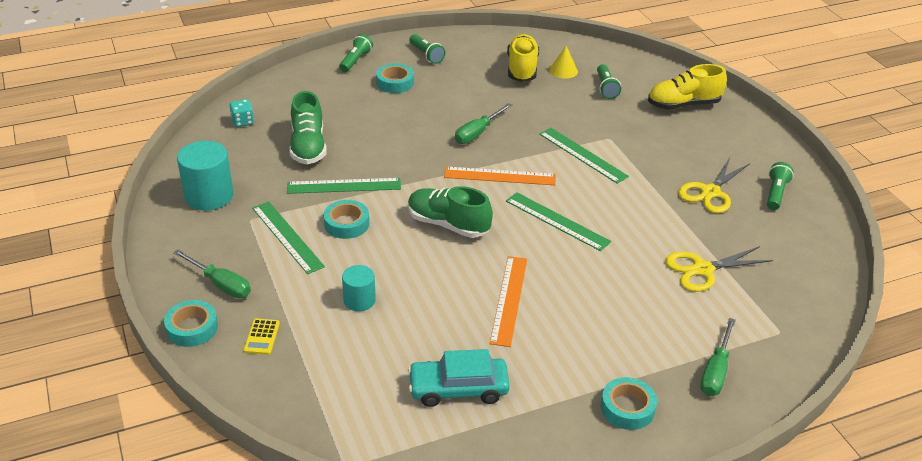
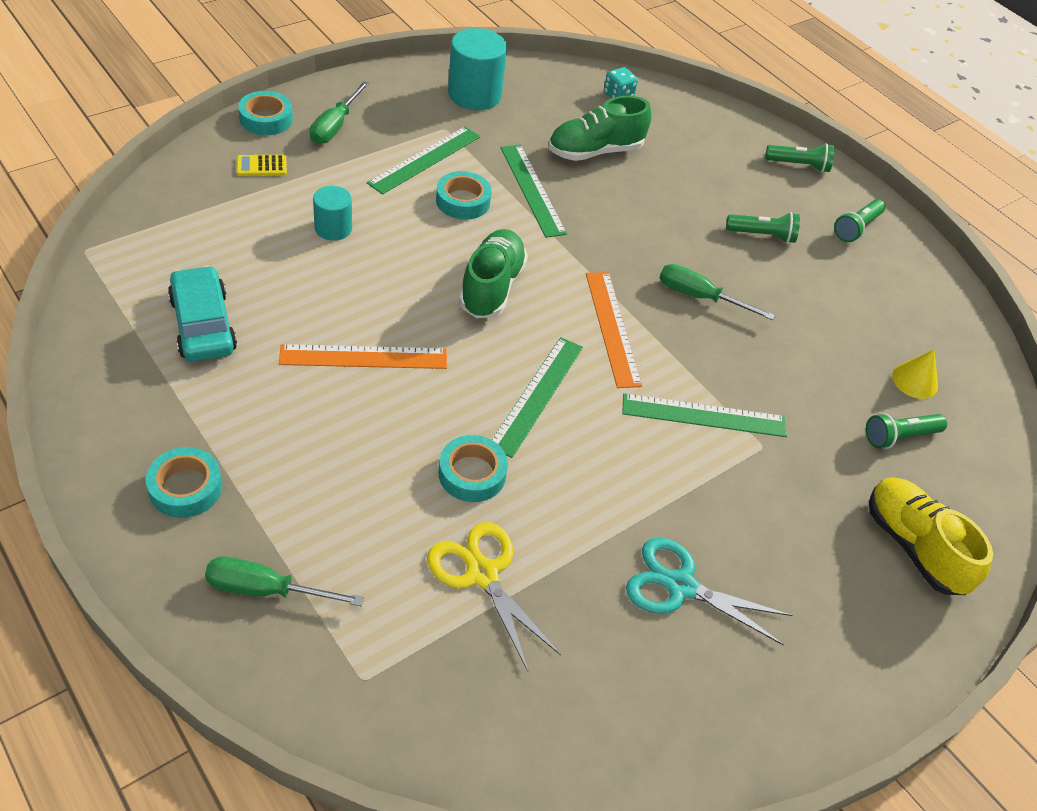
camera: 70 degrees right, 10 degrees up
(395, 82) = (771, 206): turquoise tape -> turquoise tape (472, 474)
(522, 69) = (887, 331): yellow shoe -> none
(582, 155) = (704, 416): green ruler -> green ruler turned 60 degrees clockwise
(710, 192) = (680, 586): yellow scissors -> turquoise scissors
(775, 193) = (719, 688): green flashlight -> green flashlight (762, 235)

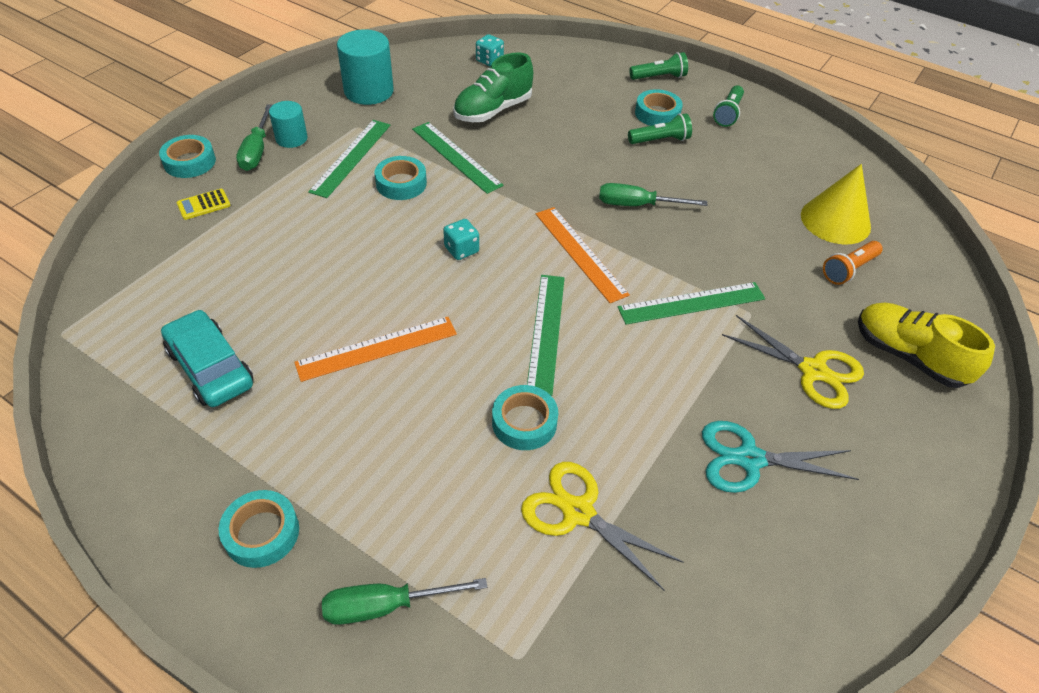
camera: 15 degrees left, 0 degrees up
(333, 228) = (296, 241): turquoise cylinder -> turquoise cylinder (291, 138)
(491, 287) = (461, 250): green shoe -> turquoise dice
(774, 205) = (657, 114): none -> turquoise tape
(798, 525) = (813, 371): none -> yellow scissors
(899, 437) = (849, 270): green flashlight -> orange flashlight
(915, 380) = (835, 220): yellow cone -> yellow cone, size x1.72

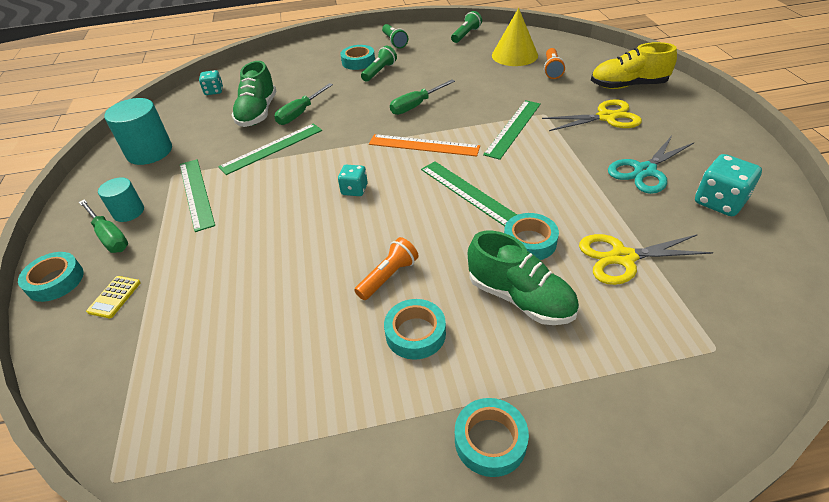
camera: 40 degrees left, 5 degrees down
(211, 367) = (289, 385): turquoise car -> none
(377, 348) = (388, 276): orange ruler -> orange flashlight
(386, 606) = (621, 398): green screwdriver -> green screwdriver (300, 113)
(401, 183) = (257, 184): turquoise tape -> turquoise tape (415, 333)
(440, 459) = (520, 298): none -> green shoe
(456, 157) = (272, 148): green ruler -> green ruler turned 45 degrees counterclockwise
(659, 77) = (332, 46): green flashlight -> green flashlight (466, 35)
(770, 558) = (719, 202): none -> turquoise dice

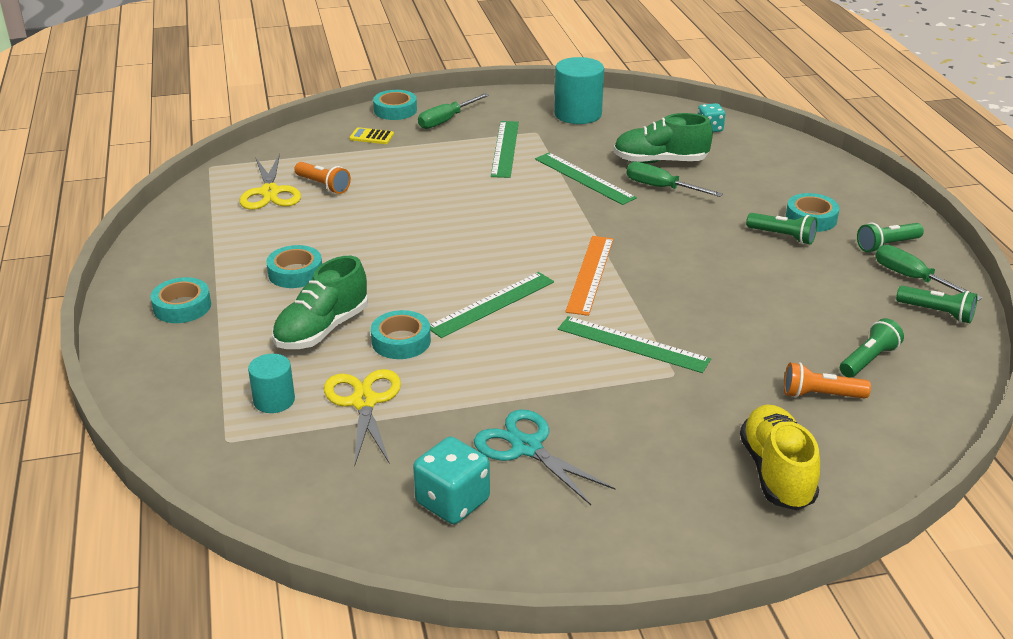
camera: 85 degrees right, 10 degrees down
(128, 212) = (479, 122): turquoise cylinder -> turquoise cylinder (274, 400)
(196, 193) = (505, 148): green ruler -> green ruler turned 60 degrees counterclockwise
(354, 190) = (503, 232): turquoise dice -> none
(388, 276) = (367, 257): orange flashlight -> orange flashlight (323, 185)
(416, 105) = (688, 268): green screwdriver -> green screwdriver (912, 278)
(514, 55) = (868, 360): yellow cone -> green flashlight
(606, 117) = (668, 433): yellow scissors -> yellow scissors (270, 192)

